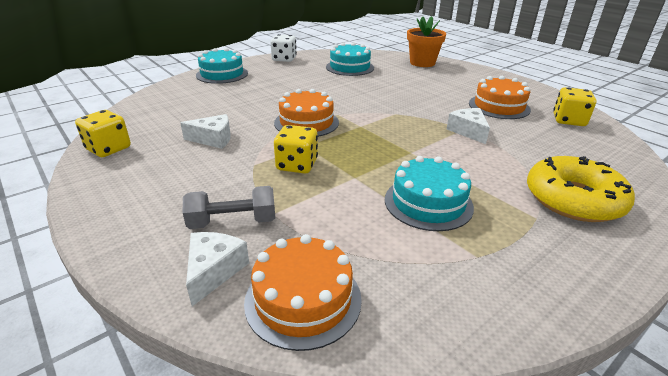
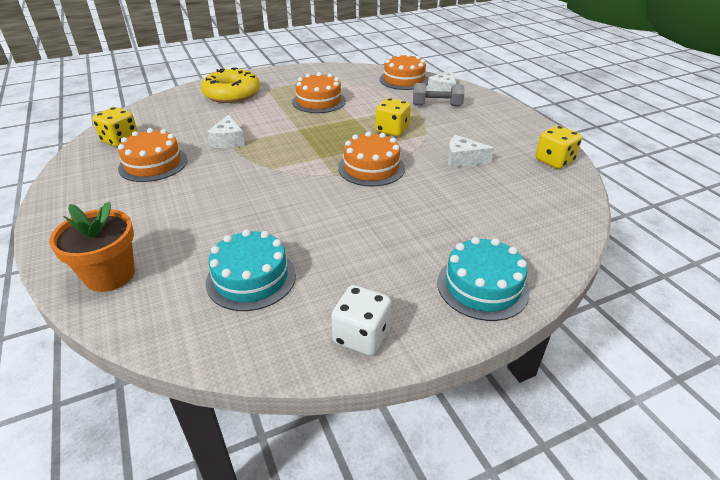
camera: 165 degrees left, 5 degrees up
(428, 203) = (319, 101): turquoise cake -> orange cake

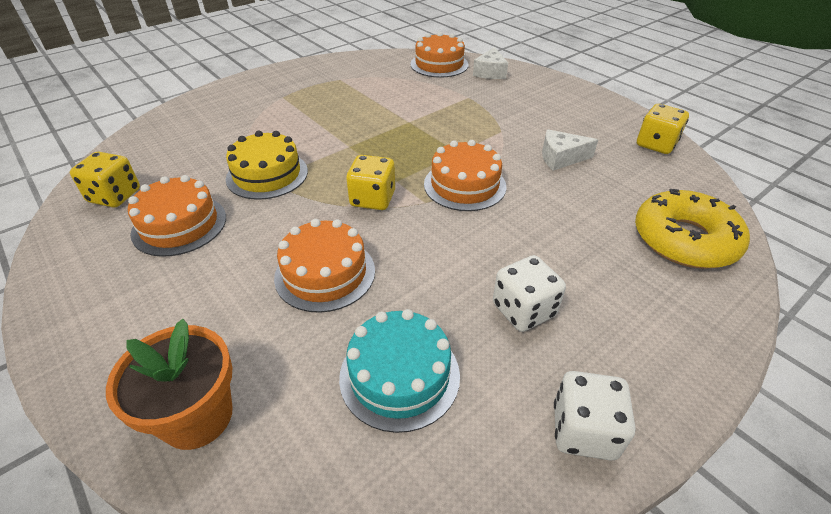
camera: 15 degrees left, 5 degrees up
(228, 141) = (267, 175): white cheese -> yellow cake
(232, 94) = (239, 108): yellow donut -> yellow donut (684, 239)
(319, 101) = (354, 104): orange cake -> orange cake (325, 273)
(365, 256) = (523, 310): none -> white dice
(392, 130) = (461, 131): yellow dice -> yellow dice (372, 199)
(437, 105) = (493, 92): grey dumbbell -> none
(482, 286) = (679, 324): turquoise cake -> none

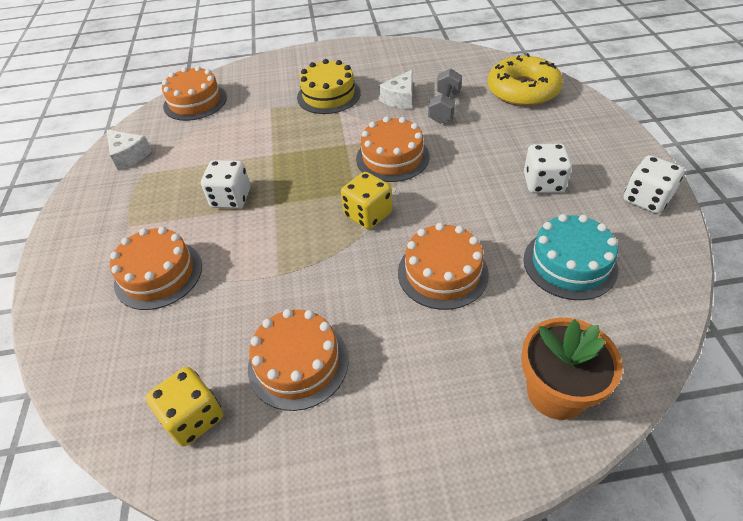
camera: 55 degrees left, 5 degrees up
(241, 127) = (158, 274): none -> orange cake
(267, 175) = (269, 275): yellow cake -> yellow cake (328, 95)
(340, 124) = (231, 198): none -> white dice
(490, 72) = (244, 80): white cheese -> white cheese (129, 156)
(580, 191) = (444, 107): none -> grey dumbbell
(656, 144) = (422, 53): yellow dice -> none

